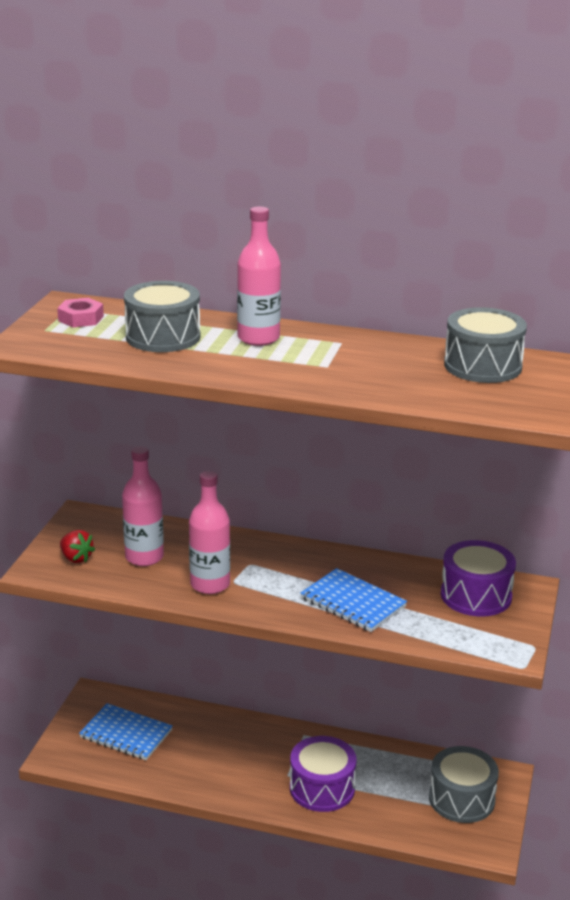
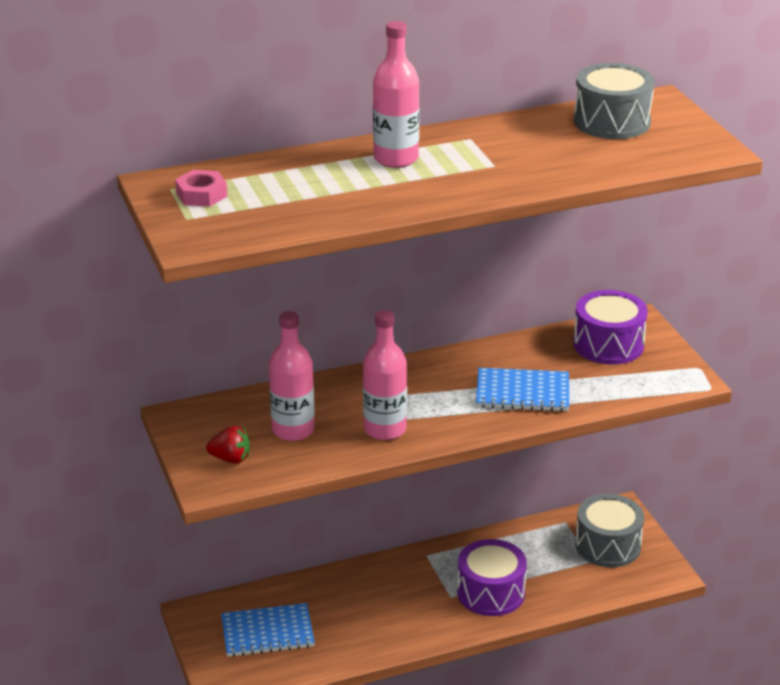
camera: 35 degrees left, 5 degrees up
(163, 337) = (310, 186): grey drum -> none

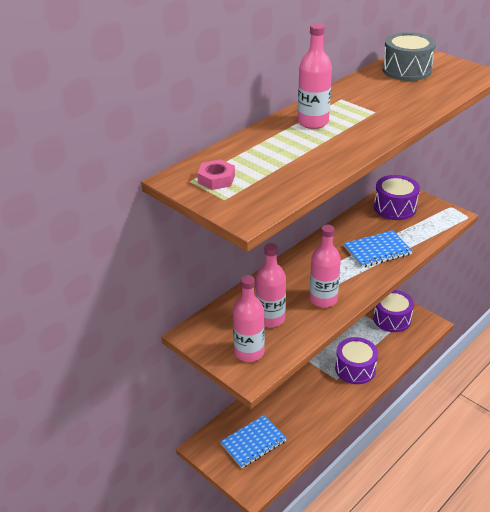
camera: 25 degrees left, 5 degrees up
(231, 459) = (249, 352): red strawberry -> pink bottle
(608, 545) = (392, 319): grey drum -> purple drum

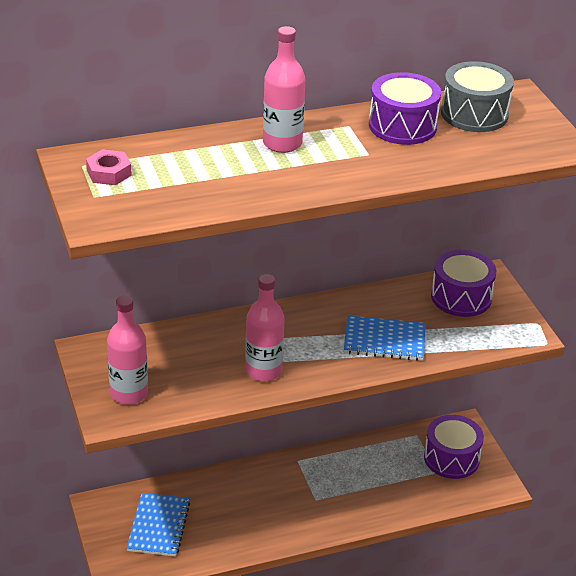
camera: 25 degrees right, 0 degrees up
(253, 442) = (158, 526): blue notebook -> blue notebook turned 75 degrees counterclockwise
(270, 319) = (184, 368): pink bottle -> none
(355, 369) = (350, 498): purple drum -> purple drum (402, 126)

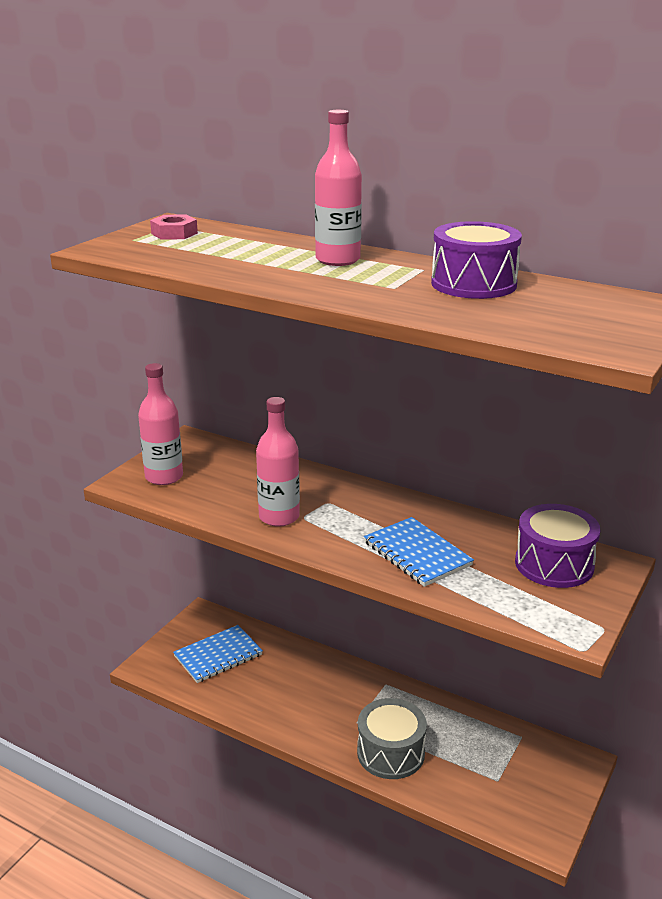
camera: 50 degrees right, 10 degrees down
(451, 458) = (528, 779): purple drum -> none
(474, 114) = (571, 300): grey drum -> grey drum (390, 753)

